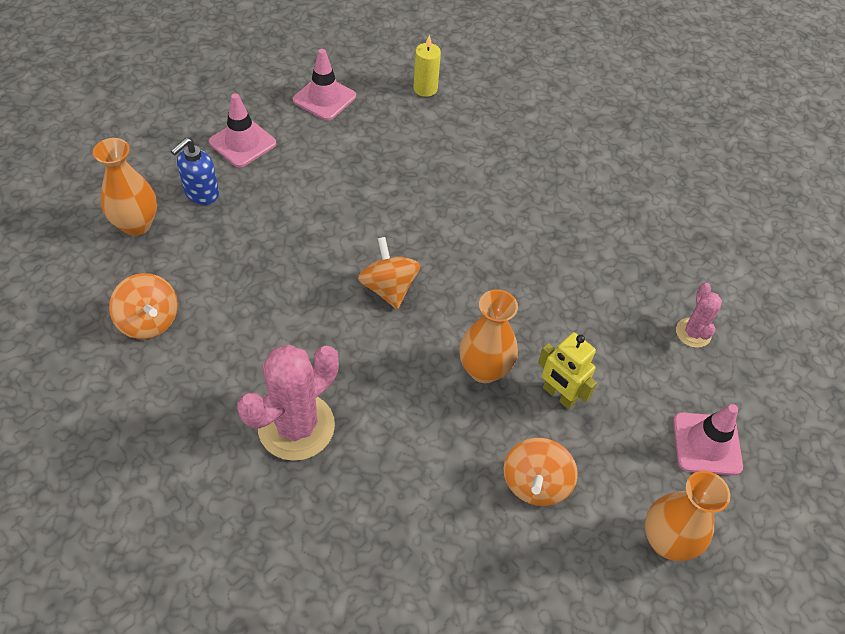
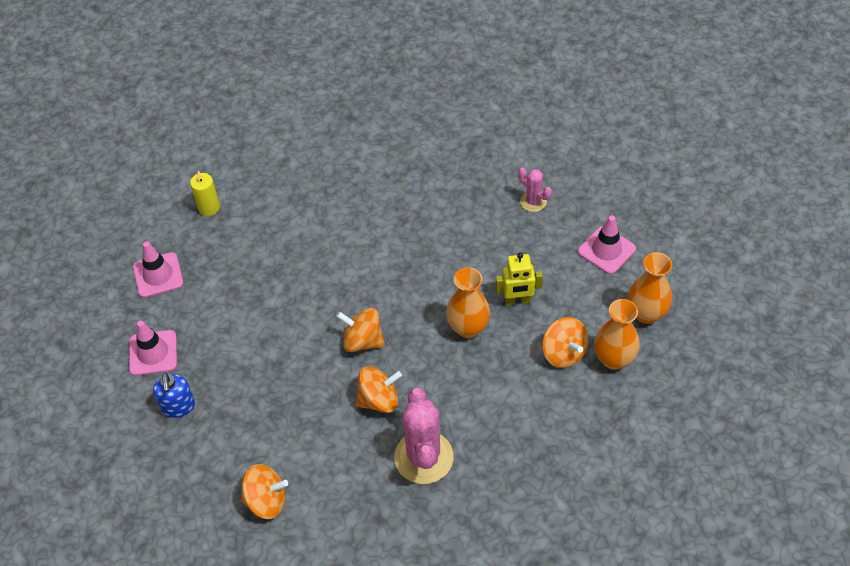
camera: 45 degrees left, 0 degrees up
(136, 224) = (170, 465): orange vase -> orange vase (613, 359)
(332, 344) = (379, 400): none -> orange spinning top

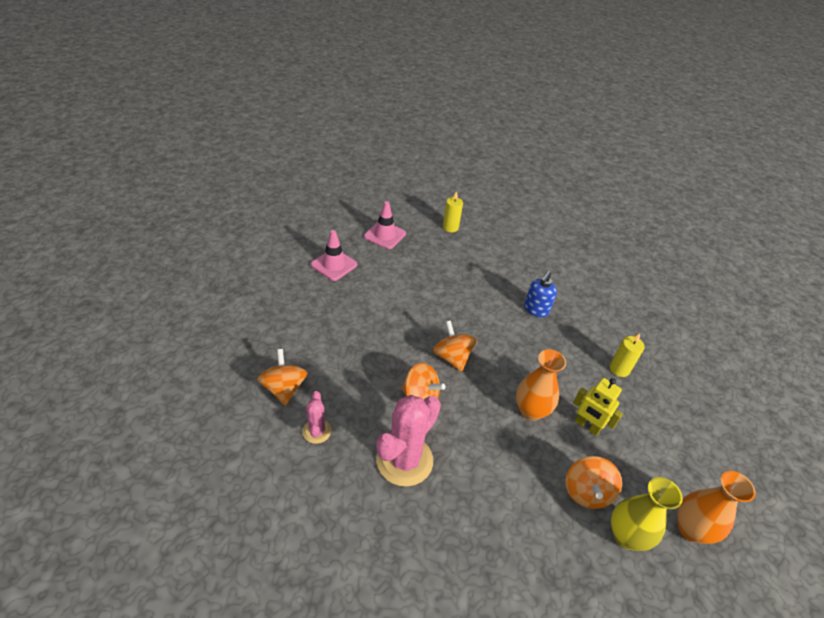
camera: 40 degrees right, 10 degrees down
(178, 407) = (310, 299): blue soap dispenser -> blue soap dispenser (536, 310)
(266, 501) = (284, 388): orange spinning top -> orange spinning top turned 150 degrees counterclockwise
(494, 226) = (619, 369): none -> yellow candle
(533, 202) = (666, 378): pink cactus -> pink cactus (317, 431)
(606, 250) = (697, 455): pink traffic cone -> none
(613, 359) = (626, 536): orange vase -> yellow vase

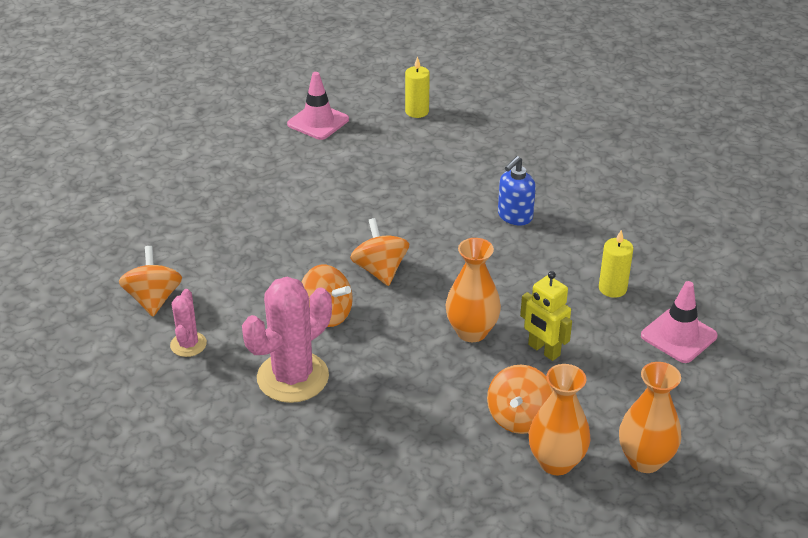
camera: 10 degrees right, 5 degrees down
(334, 265) = (239, 159): pink traffic cone -> pink traffic cone (678, 336)
(626, 536) = (556, 462): yellow vase -> orange vase

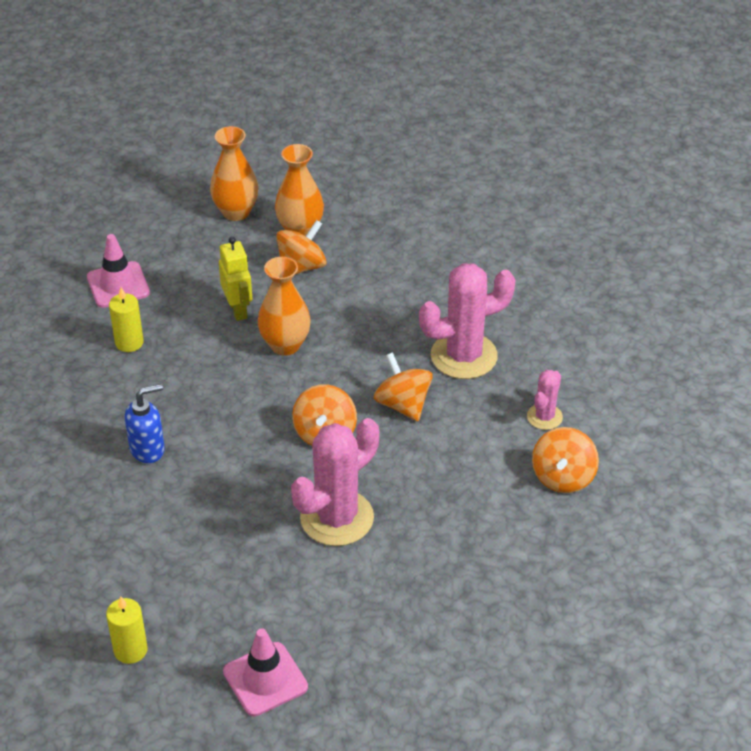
camera: 155 degrees left, 5 degrees up
(329, 217) = (337, 518): none -> pink cactus

